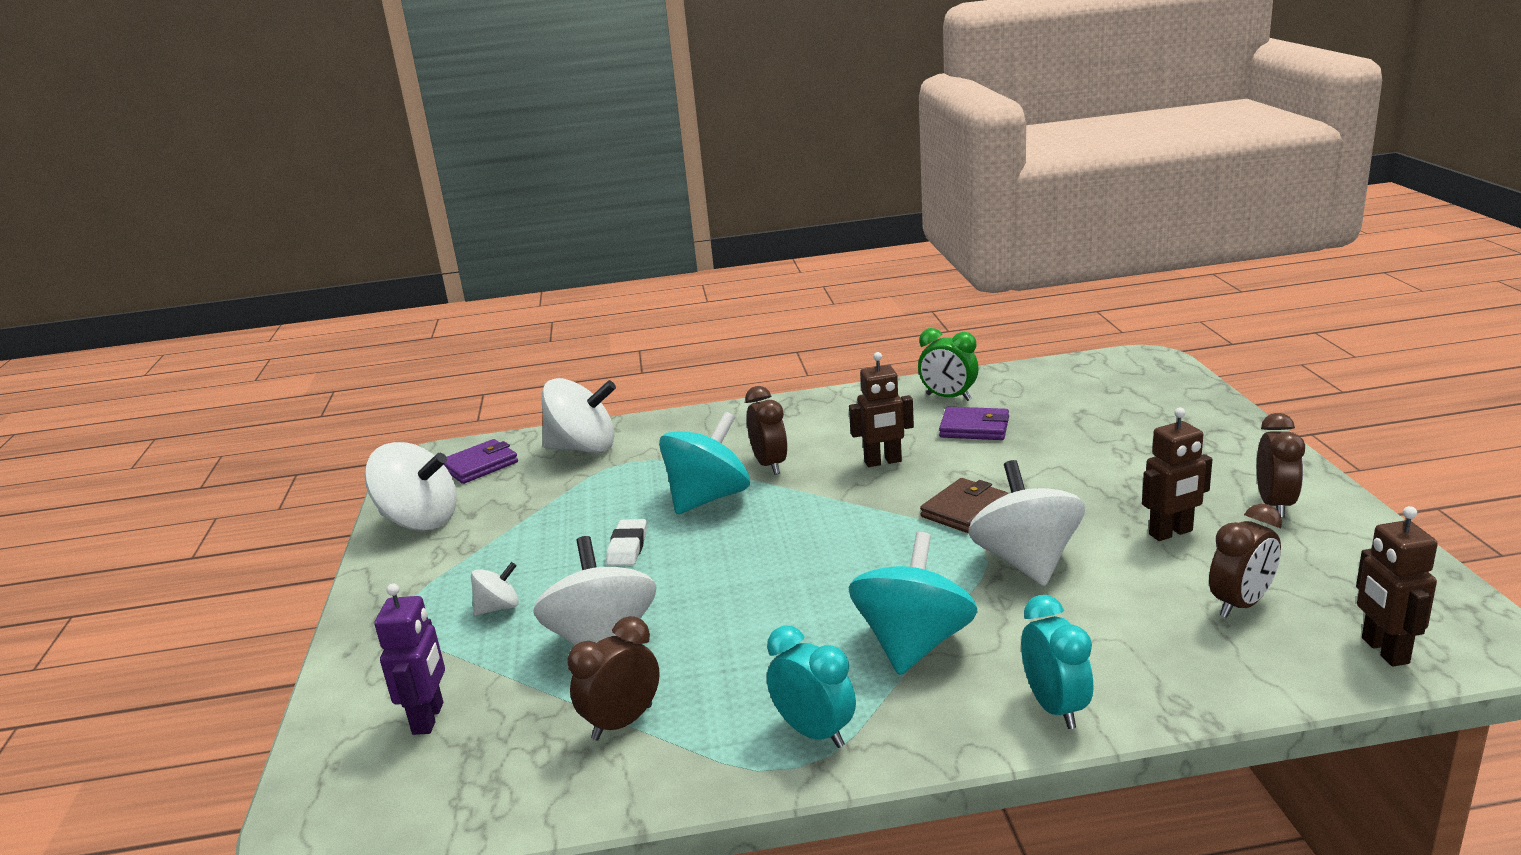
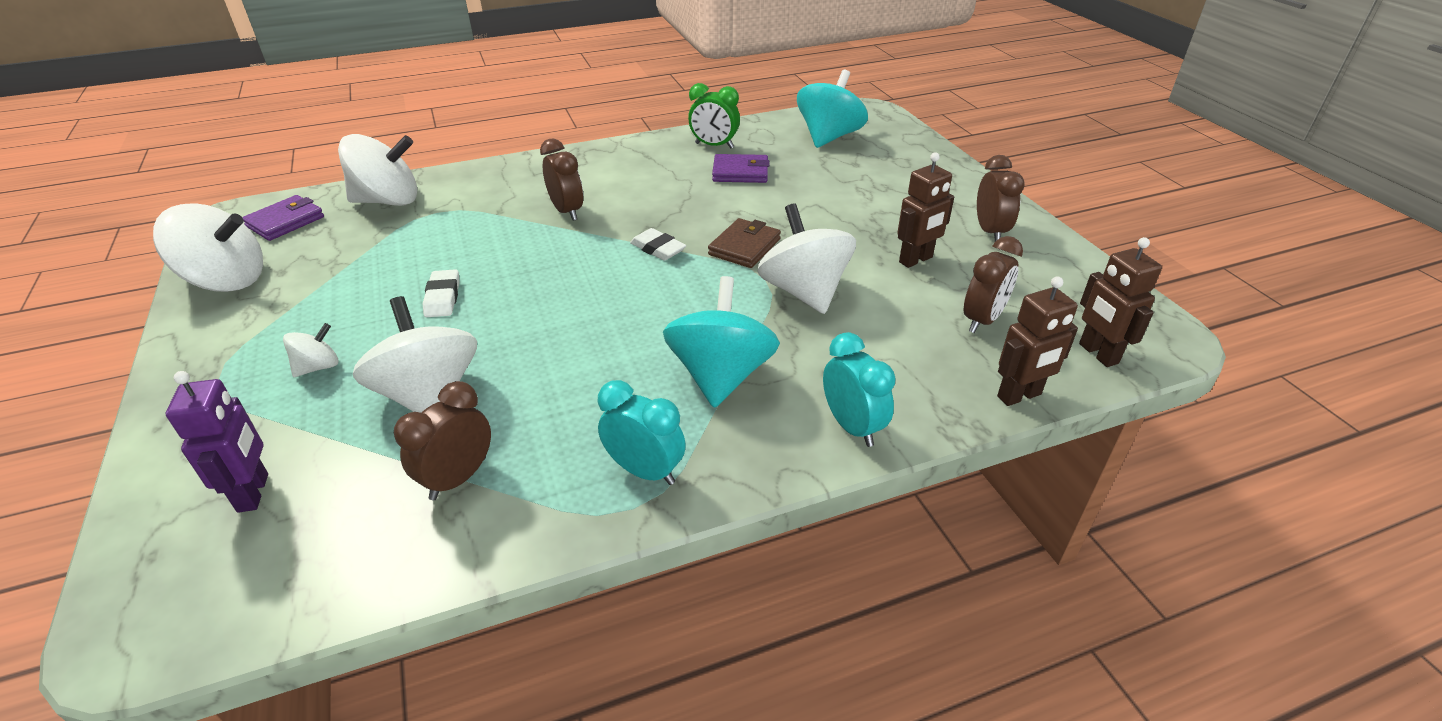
camera: 15 degrees left, 15 degrees up
(708, 498) = (514, 245): turquoise spinning top -> turquoise spinning top (829, 137)
(864, 508) = (658, 249): none -> white eraser
(883, 462) = (667, 205): brown robot -> brown robot (1019, 396)

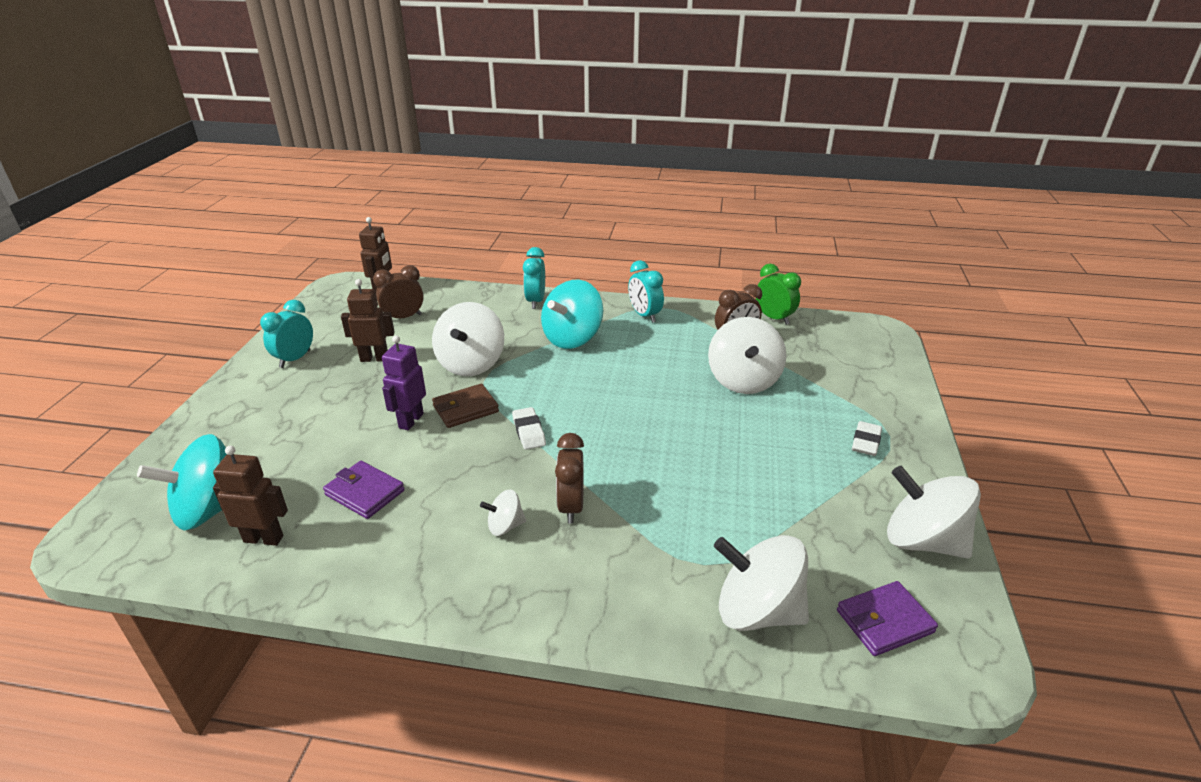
camera: 150 degrees left, 5 degrees down
(254, 493) = (843, 364): purple robot -> purple robot (410, 421)
(318, 367) = (817, 422): white spinning top -> white spinning top (505, 526)
(443, 298) = (720, 448): white eraser -> white eraser (865, 442)
(714, 146) = (333, 551): green clock -> green clock (774, 318)
(990, 231) = (295, 359): brown clock -> turquoise clock
(1019, 396) = (447, 288): brown robot -> brown robot (264, 538)

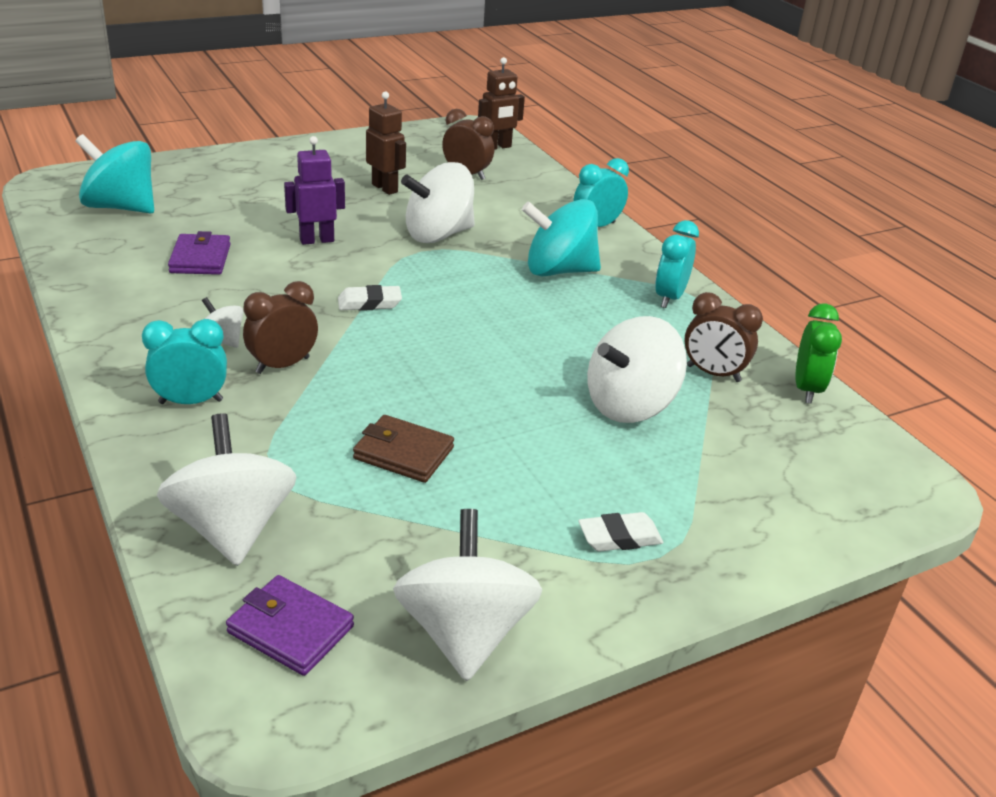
camera: 50 degrees right, 0 degrees up
(264, 538) = (108, 241): brown robot -> none
(295, 359) = (339, 157): turquoise clock -> turquoise clock (191, 401)
(465, 409) = (365, 259): brown wallet -> brown wallet (403, 453)
(529, 431) = (369, 303): white eraser -> white eraser turned 45 degrees clockwise

